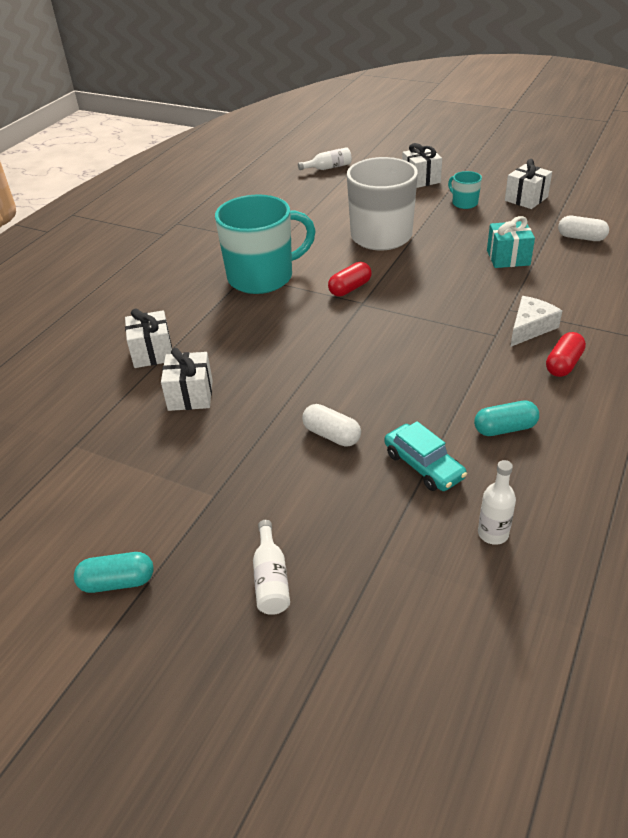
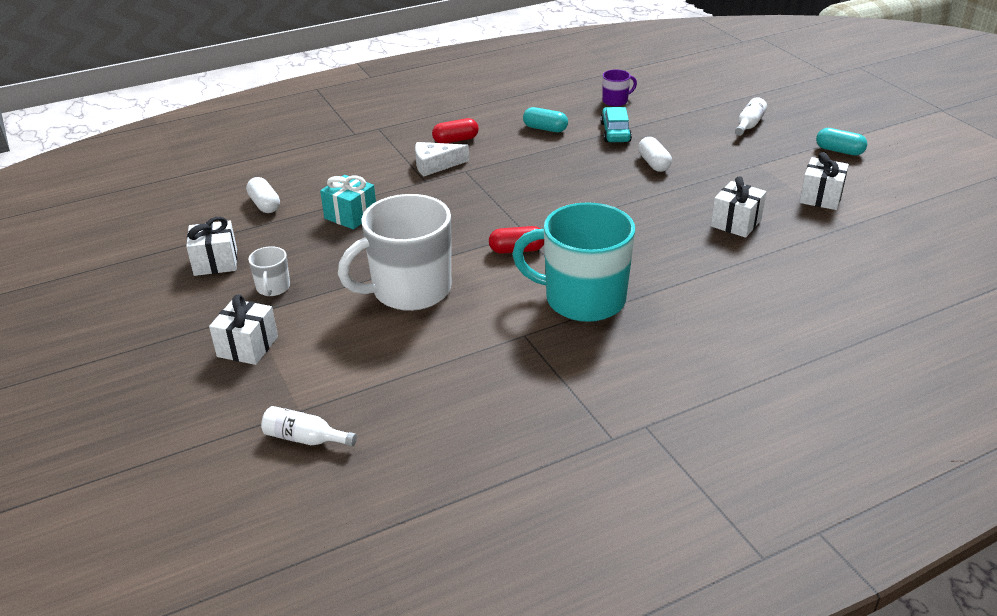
camera: 145 degrees left, 5 degrees down
(152, 353) = (749, 269): white gift -> white gift (820, 197)
(464, 203) = (273, 288): turquoise mug -> white mug
(493, 533) = (615, 101): white bottle -> purple mug

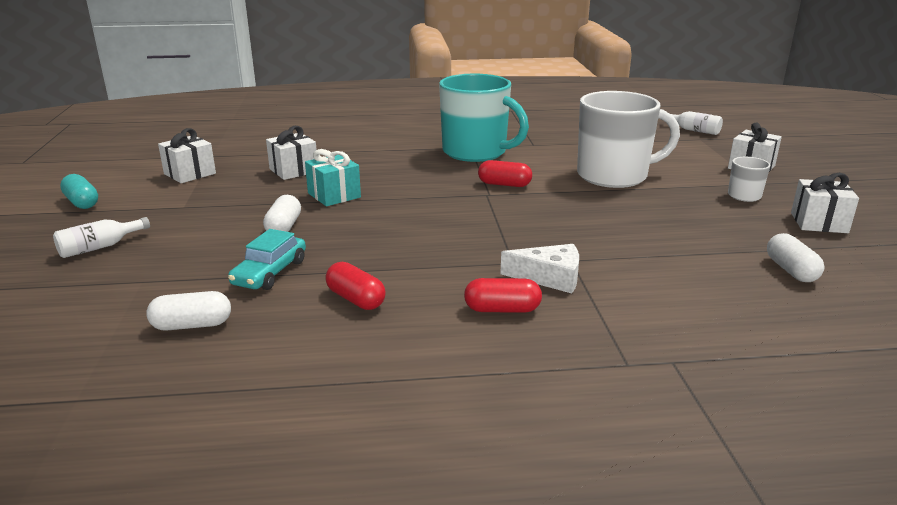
camera: 160 degrees left, 10 degrees down
(350, 215) = (671, 239): turquoise gift -> turquoise gift (334, 195)
(545, 129) = (356, 299): turquoise capsule -> red capsule
(615, 101) = (192, 325): purple mug -> white capsule

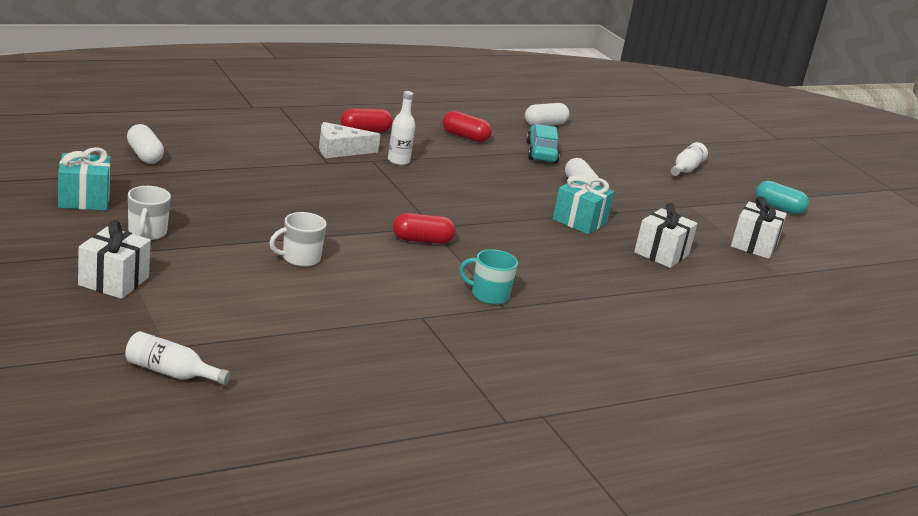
camera: 155 degrees right, 0 degrees up
(476, 152) = (488, 295): turquoise mug -> turquoise mug, size x0.44
(480, 261) = (398, 161): none -> white bottle
(614, 176) = (300, 258): white mug -> white mug, size x0.44
(819, 223) = (84, 199): white gift -> turquoise gift

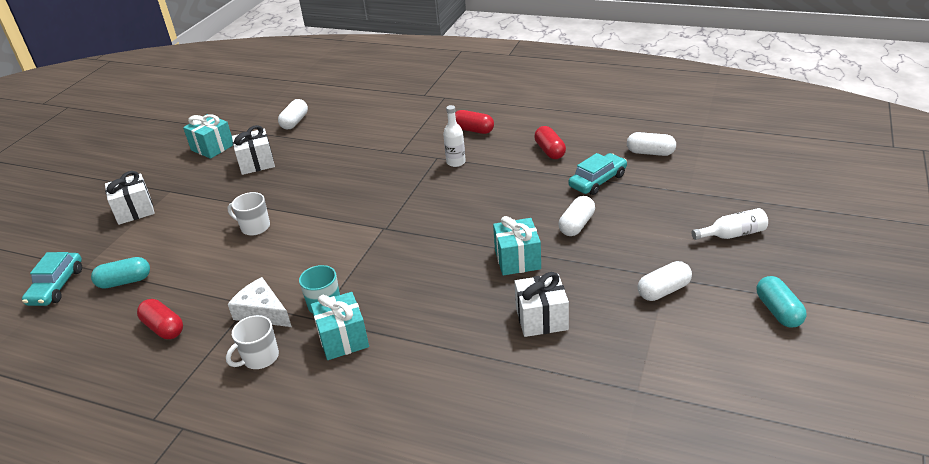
camera: 55 degrees right, 10 degrees up
(147, 232) = (205, 181): white mug -> white mug (260, 358)
(171, 373) = (57, 286): white bottle -> turquoise car
(249, 342) = (125, 281): none -> turquoise capsule
(340, 150) = (427, 143): white cheese -> white cheese (262, 312)
(422, 240) = (357, 238): red capsule -> red capsule (164, 328)
(551, 313) = (343, 339): none -> turquoise gift
(703, 214) = (663, 290): none -> white capsule
(754, 245) = (664, 345): white gift -> white gift (256, 163)

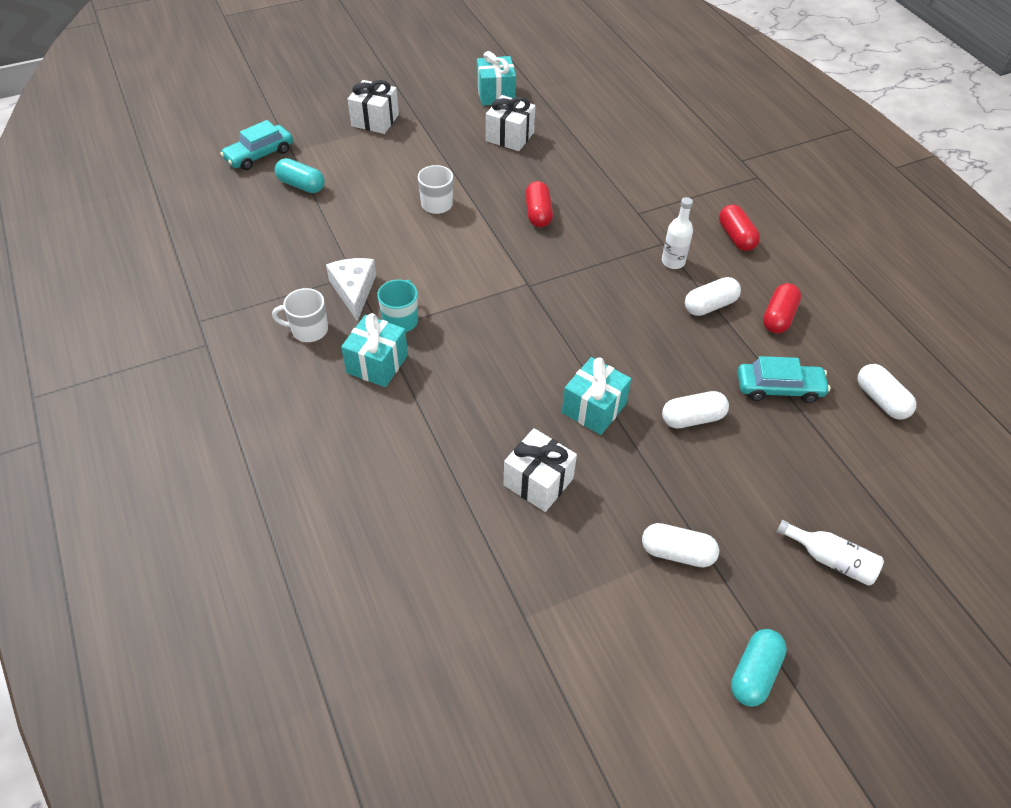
camera: 40 degrees right, 15 degrees up
(164, 328) = (281, 249): red capsule -> red capsule (538, 213)
(295, 122) = (590, 112): white capsule -> white capsule (710, 305)

